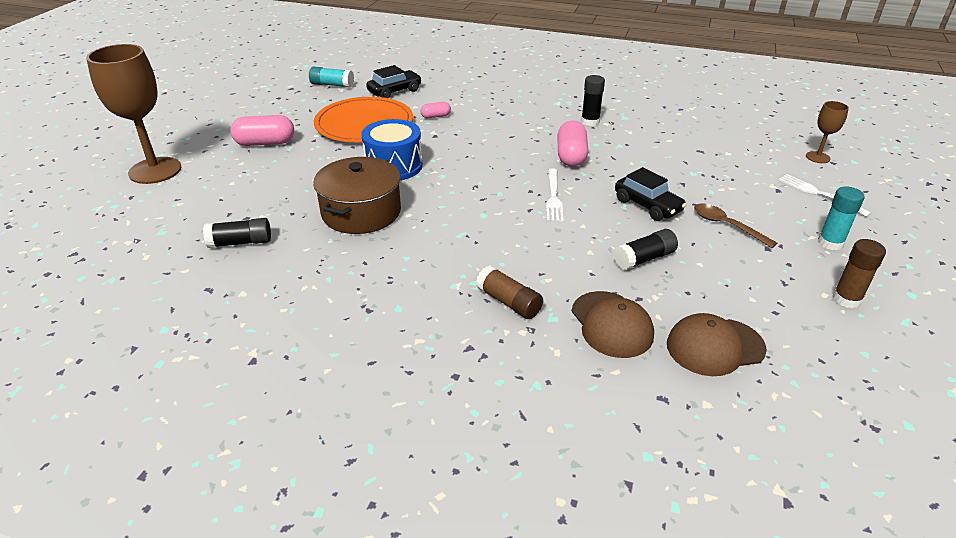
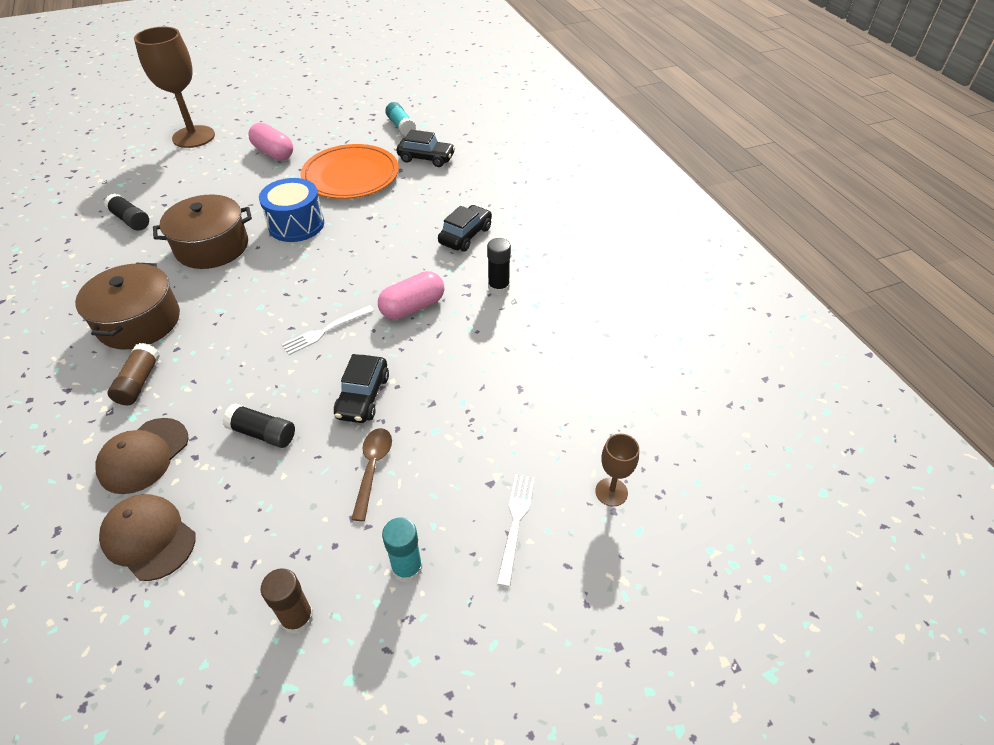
camera: 50 degrees right, 10 degrees up
(419, 280) = (139, 322): none -> brown pot
(435, 116) = (404, 200): pink capsule -> none
(515, 111) = (465, 235): none -> black car

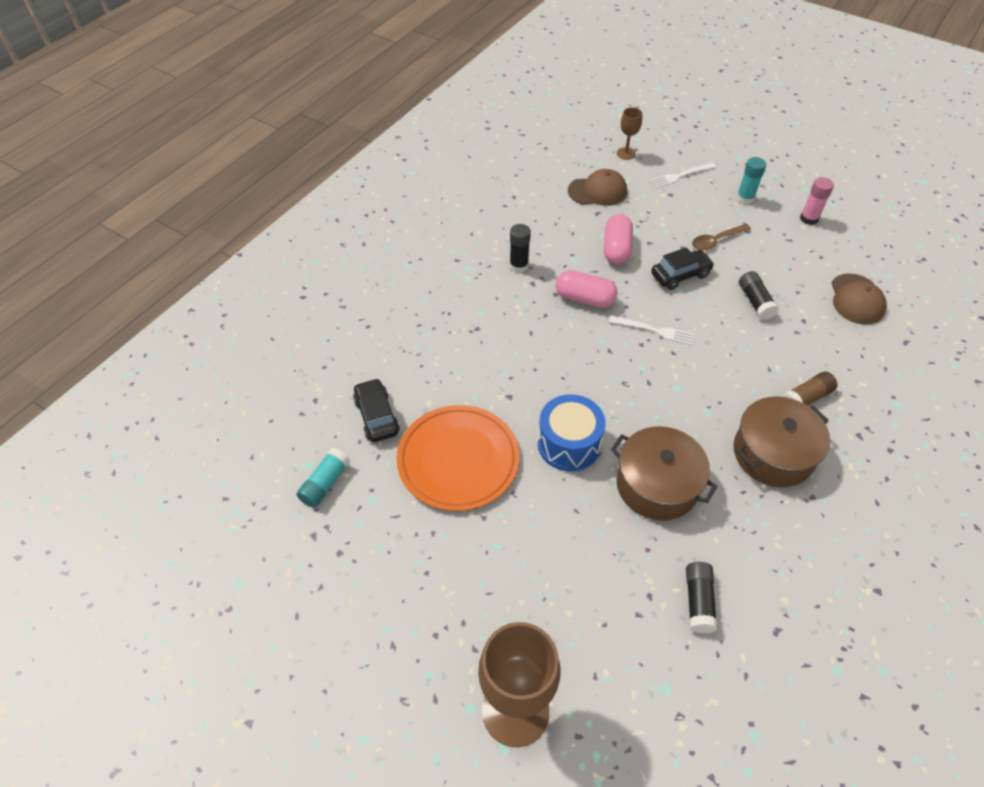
camera: 125 degrees left, 5 degrees up
(144, 455) = (833, 345): brown cap -> brown cap (597, 191)
(273, 153) = (476, 573): pink capsule -> pink capsule (616, 249)
(297, 618) = (809, 219): brown glue stick -> pink glue stick
(465, 235) = (476, 316): black car -> none

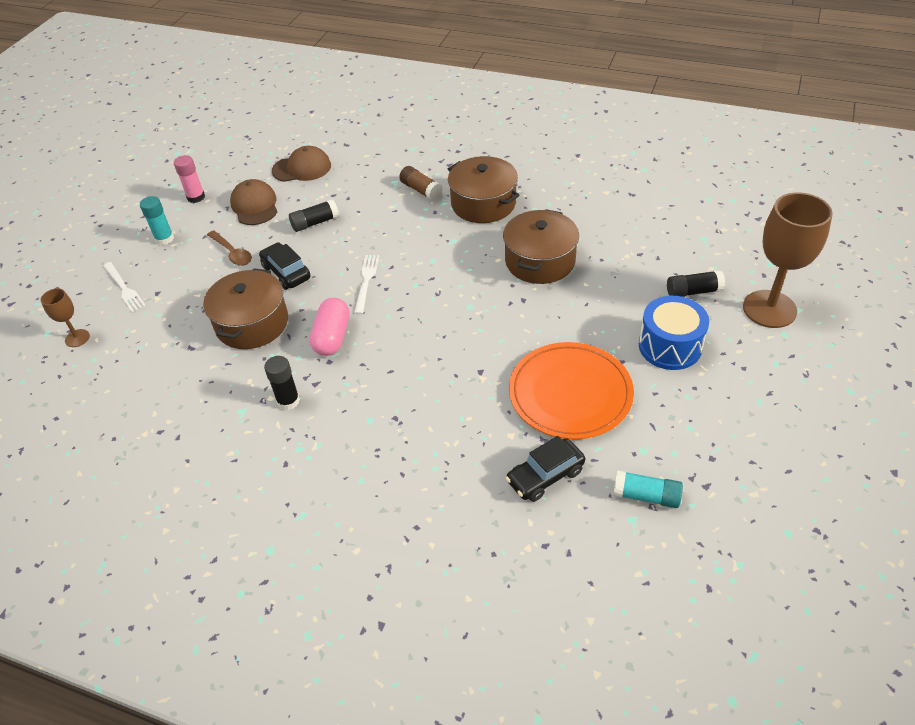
camera: 100 degrees left, 5 degrees down
(569, 444) = (520, 319): blue drum -> blue drum (670, 346)
(597, 191) = (150, 353): brown cap -> brown cap (255, 206)
(616, 249) = (252, 323): pink capsule -> brown pot
(698, 601) = (630, 230): black glue stick -> black glue stick (693, 291)

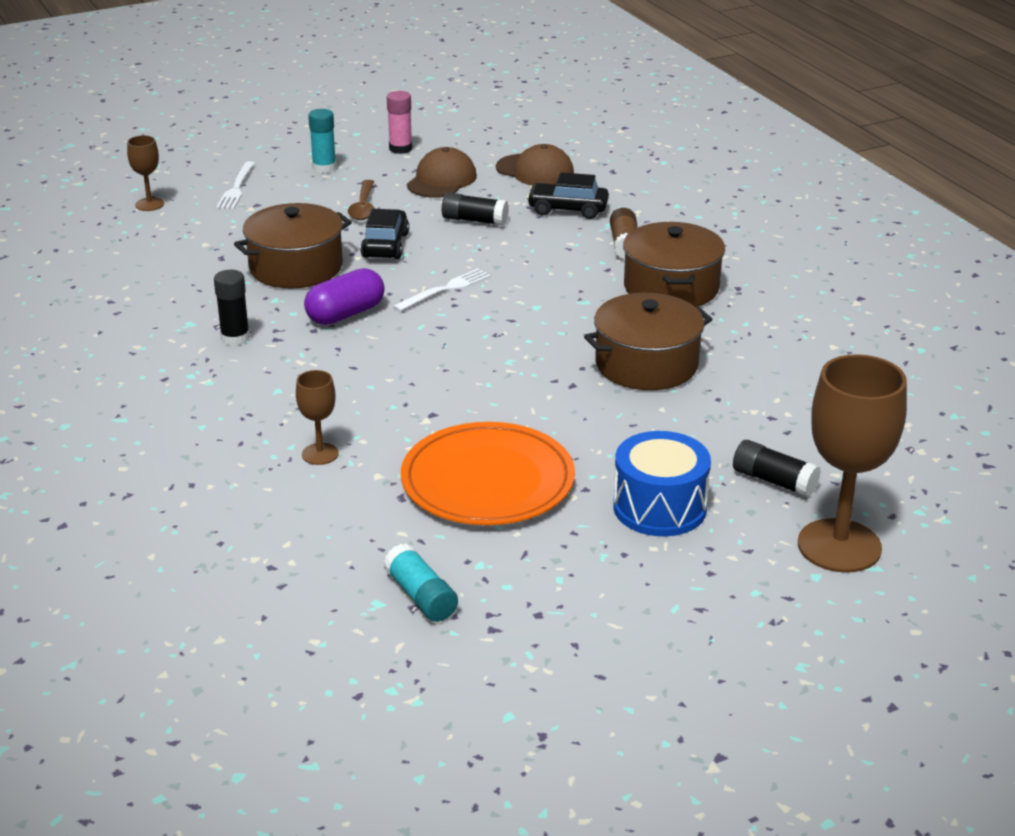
camera: 40 degrees right, 15 degrees down
(332, 337) = (345, 314): pink capsule -> purple capsule
(459, 445) = (320, 454): none -> brown goblet
(545, 476) = (356, 522): black car -> black car (567, 209)

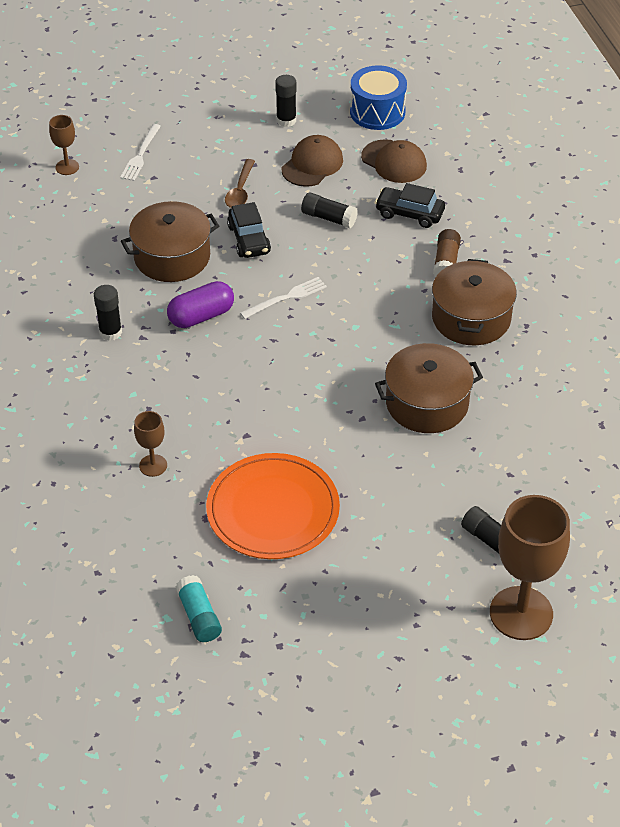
camera: 10 degrees right, 15 degrees up
(324, 168) = (217, 138): turquoise glue stick -> none
(385, 245) = (249, 239): black car -> black car turned 150 degrees clockwise
(400, 149) = (286, 120): pink glue stick -> black glue stick
(659, 507) = (396, 555): blue drum -> blue drum (377, 112)

